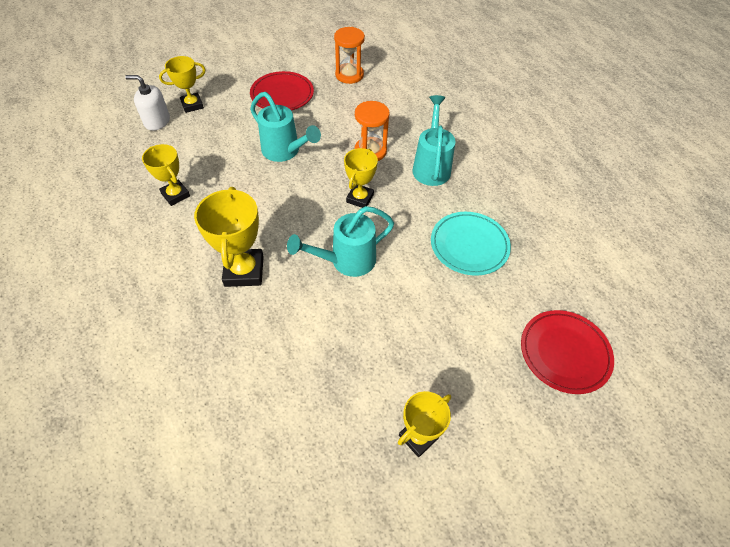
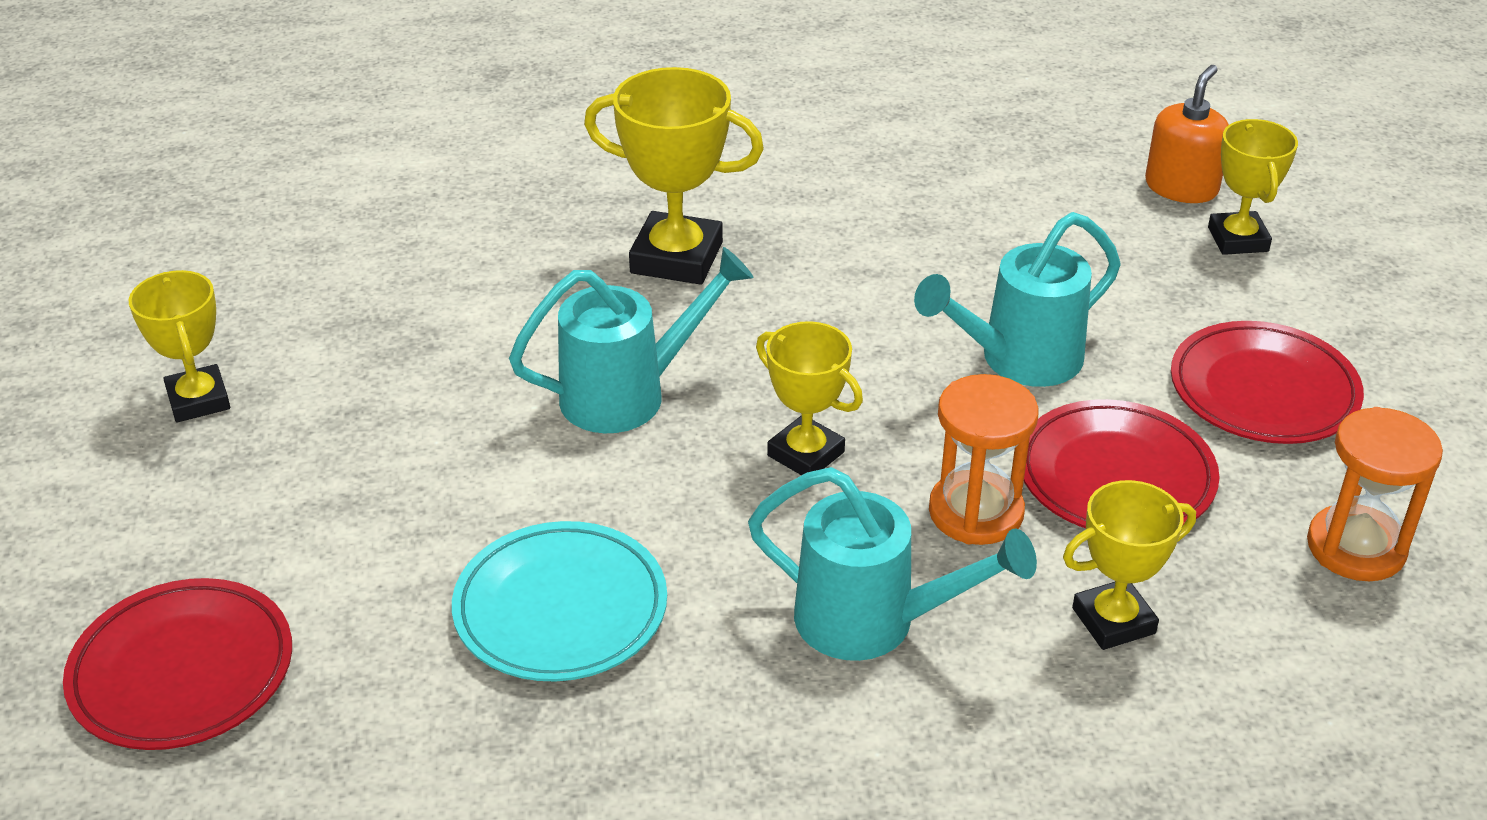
camera: 110 degrees right, 15 degrees down
(157, 121) = (1181, 187): white soap dispenser -> orange soap dispenser
(175, 195) = (924, 196): yellow trophy -> yellow trophy (1113, 621)
(338, 122) = (1115, 476): none -> red plate
(347, 261) = (627, 394): turquoise watering can -> turquoise watering can turned 75 degrees clockwise

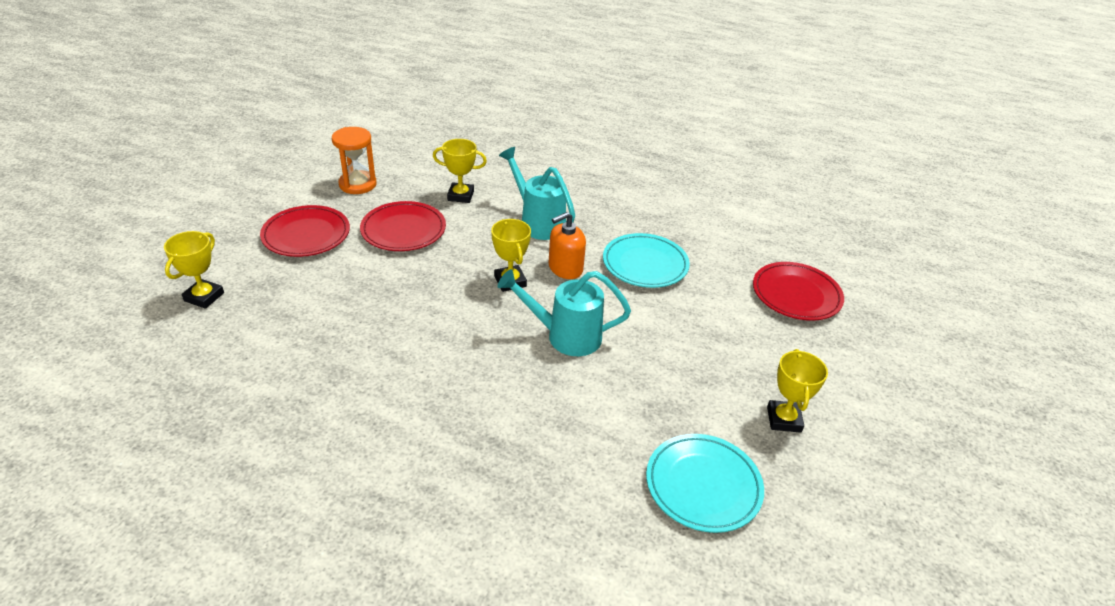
camera: 155 degrees left, 0 degrees up
(314, 277) = (703, 485): none -> turquoise plate
(676, 258) = (484, 406): yellow trophy -> none
(976, 512) = (467, 238): orange hourglass -> none
(1019, 360) = (381, 283): turquoise watering can -> none
(1181, 187) = (178, 336): orange soap dispenser -> orange soap dispenser (565, 268)

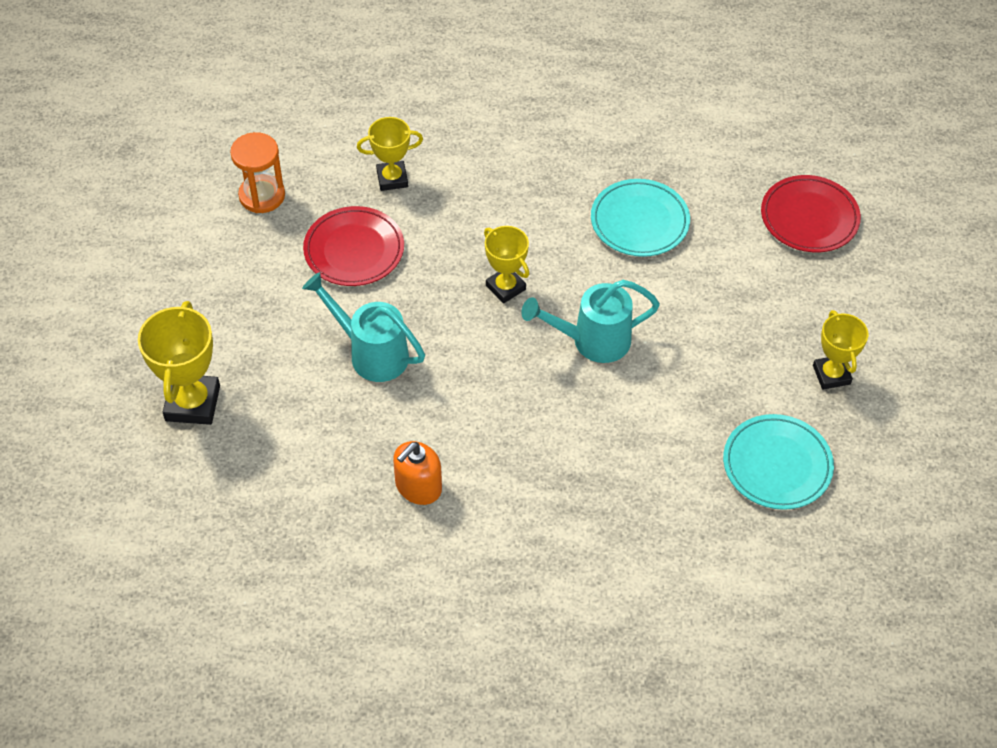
camera: 15 degrees left, 15 degrees up
(204, 297) = (192, 403): yellow trophy -> yellow trophy, size x1.54
(306, 235) = (249, 289): red plate -> none
(538, 222) = (500, 194): turquoise watering can -> turquoise watering can (372, 353)
(565, 268) = (556, 252): orange soap dispenser -> orange soap dispenser (418, 486)

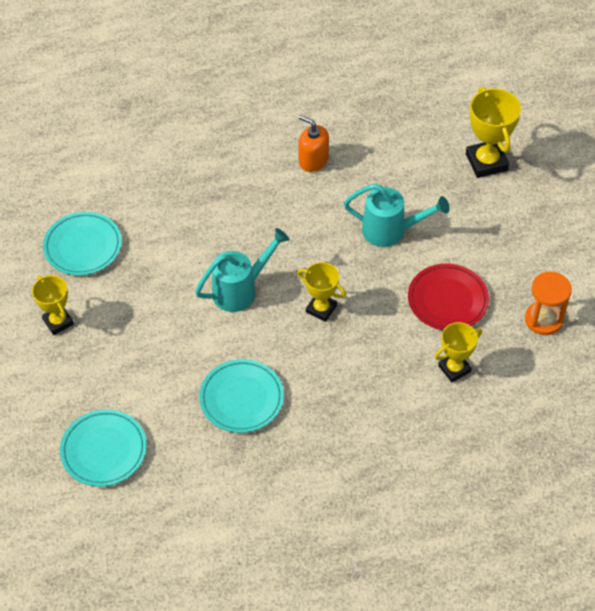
camera: 160 degrees right, 0 degrees up
(418, 486) = (313, 160): orange soap dispenser -> orange soap dispenser turned 75 degrees counterclockwise
(809, 218) = (104, 450): red plate -> turquoise plate

